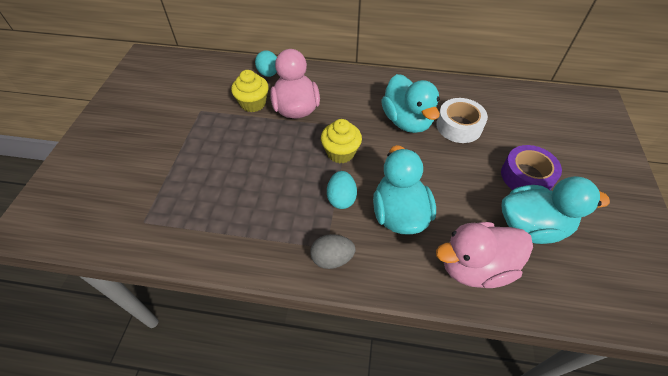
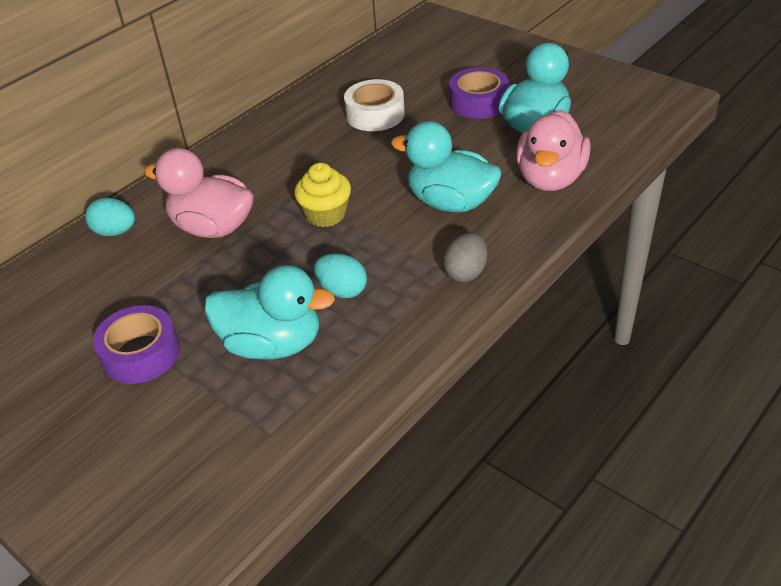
camera: 55 degrees left, 10 degrees down
(183, 134) = (141, 354): none -> purple tape
(253, 103) = (158, 264): yellow cupcake -> none
(341, 198) = (393, 238): turquoise egg -> turquoise egg (342, 290)
(407, 121) = (330, 147): turquoise duck -> turquoise duck (272, 344)

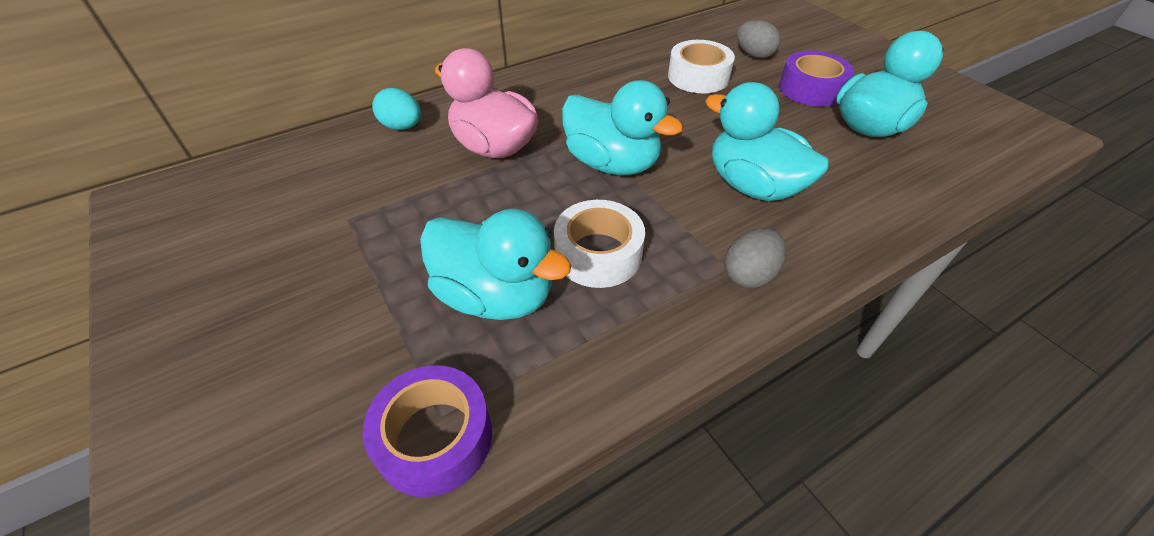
camera: 15 degrees right, 5 degrees up
(141, 354) = (356, 262): purple tape -> purple tape (434, 438)
(326, 214) = (612, 163): yellow cupcake -> turquoise duck
(342, 290) = (598, 254): turquoise egg -> white tape
(419, 80) = (754, 55): none -> grey egg
(550, 178) = (878, 189): pink duck -> none

